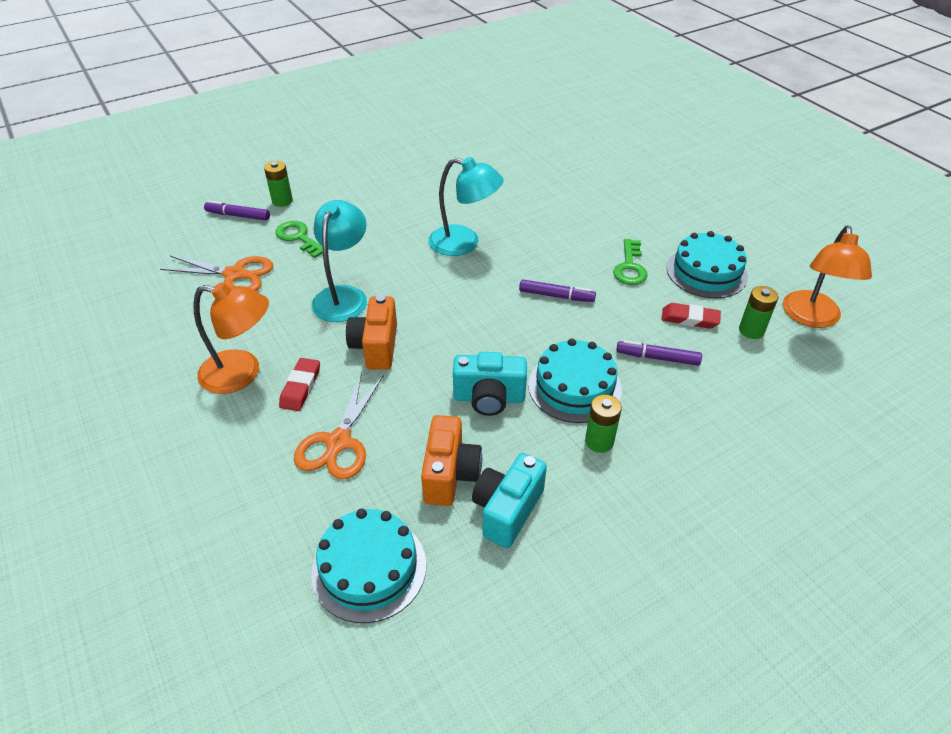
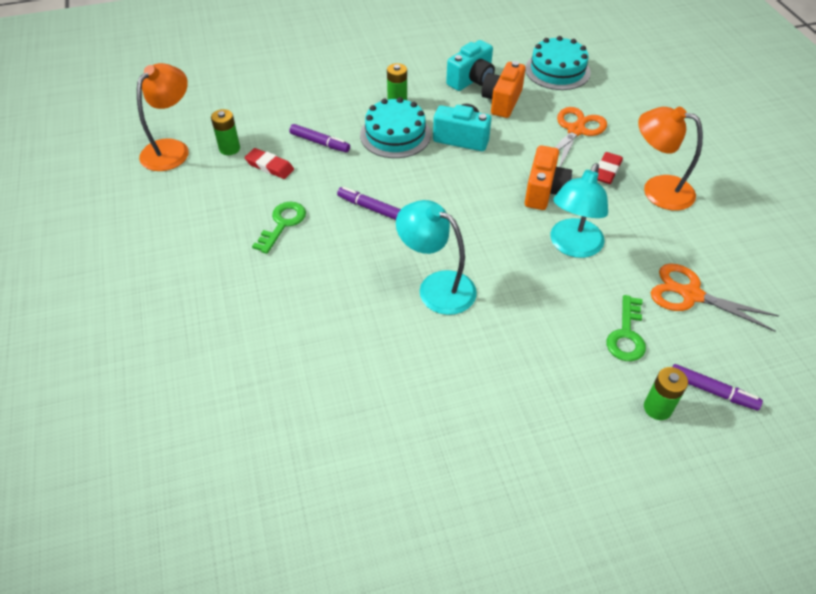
camera: 165 degrees left, 5 degrees up
(299, 238) = (626, 334): green key -> green key turned 45 degrees clockwise
(706, 272) = (216, 205): turquoise cake -> none

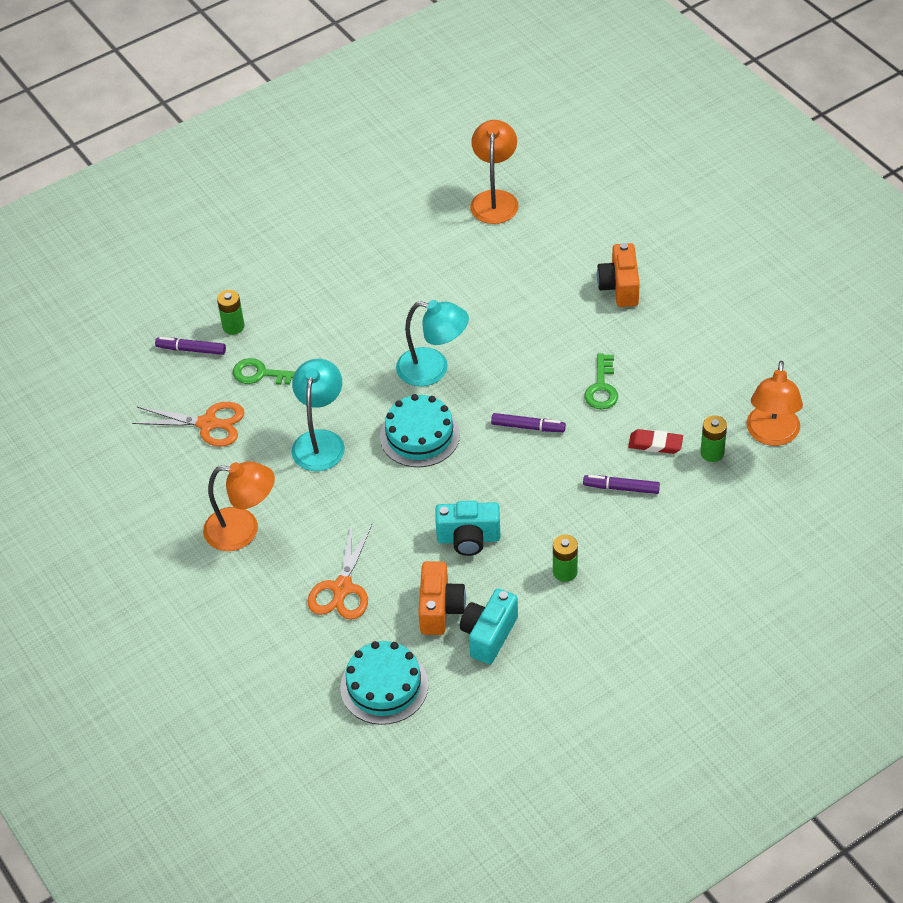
camera: 165 degrees right, 0 degrees up
(258, 505) = (495, 199): none -> orange lamp
(395, 135) = (544, 522): turquoise cake -> turquoise cake (419, 435)
(544, 191) = (360, 495): orange camera -> orange camera (620, 287)
(607, 171) = (299, 540): red eraser -> none
(626, 334) = (262, 374): green key -> green key turned 75 degrees counterclockwise

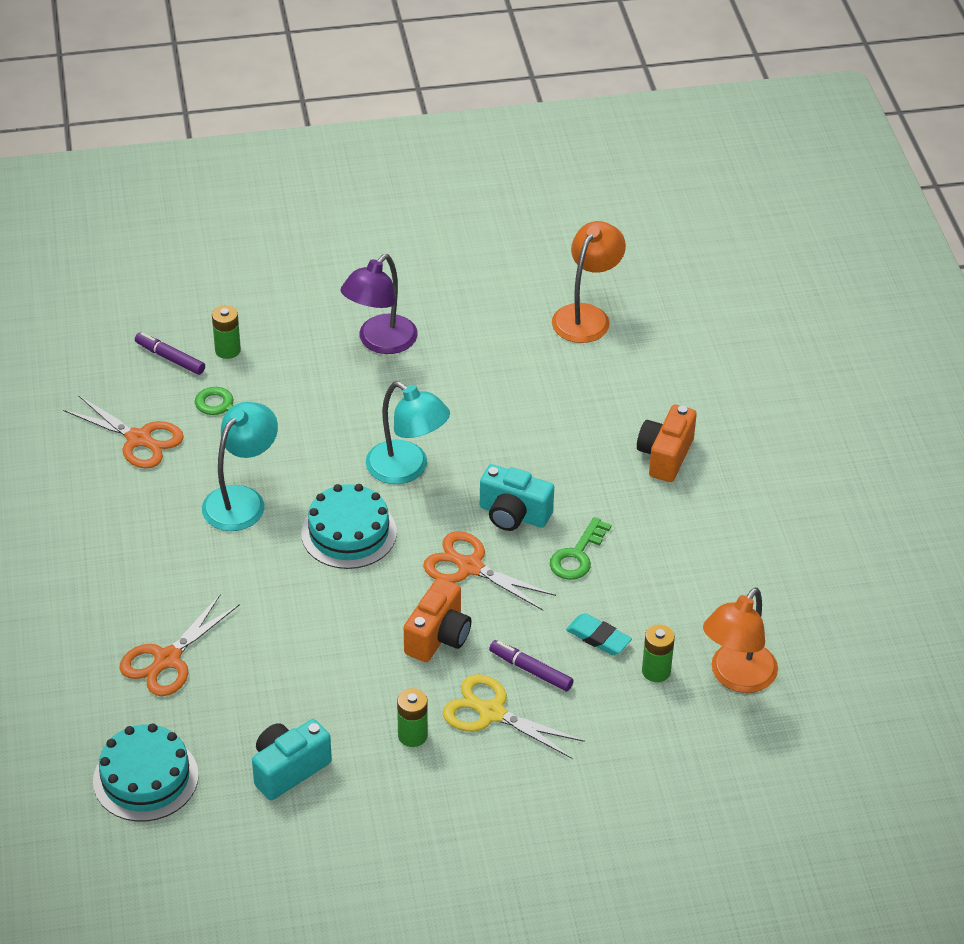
camera: 20 degrees right, 5 degrees down
(243, 530) = (105, 561): orange lamp -> none
(350, 277) = (380, 342): none -> purple lamp
(440, 609) = (255, 721): orange camera -> orange camera (438, 636)
(468, 538) = (332, 660): turquoise camera -> turquoise camera (513, 515)
(528, 427) = (470, 567): purple marker -> orange scissors
(613, 532) = (492, 713): none -> yellow scissors
(655, 444) = (598, 638): red eraser -> turquoise eraser

